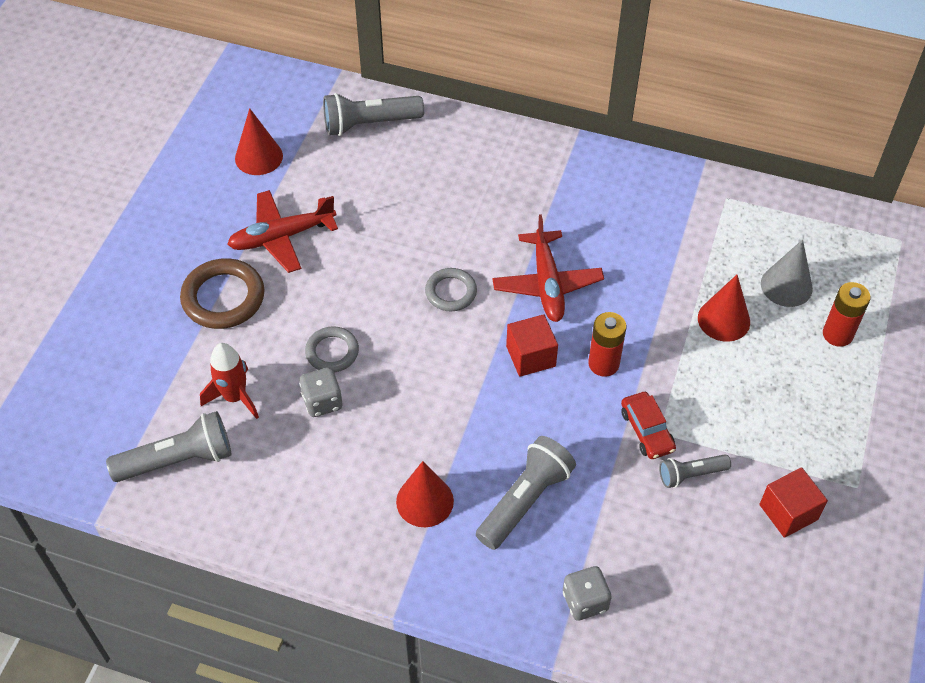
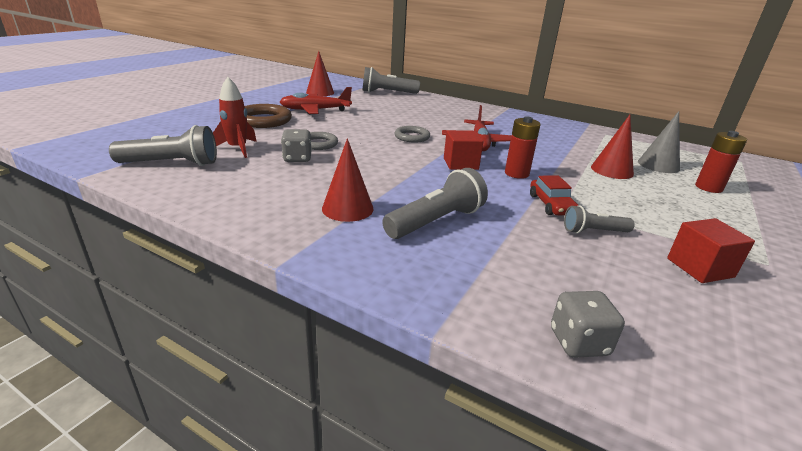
camera: 10 degrees right, 25 degrees down
(585, 601) = (481, 290): grey dice -> grey dice (579, 342)

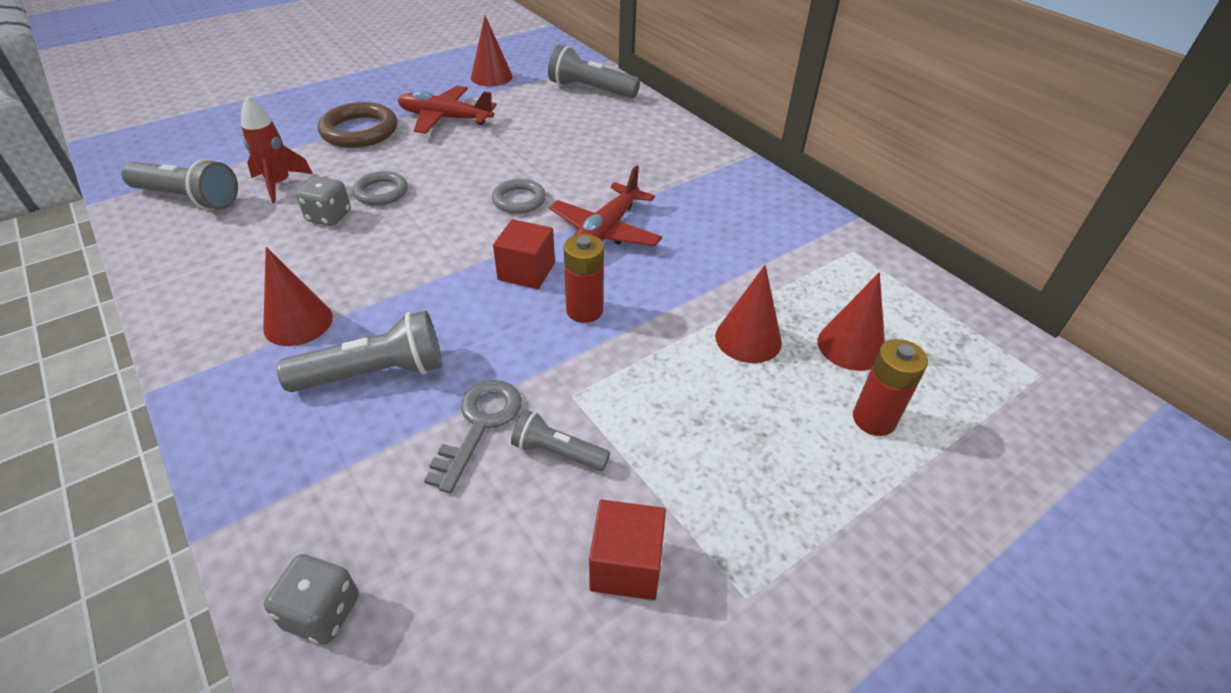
camera: 25 degrees right, 15 degrees up
(534, 230) = (480, 425): none -> grey key
(551, 205) = (560, 385): red car -> none
(658, 165) = (851, 346): grey cone -> red cone

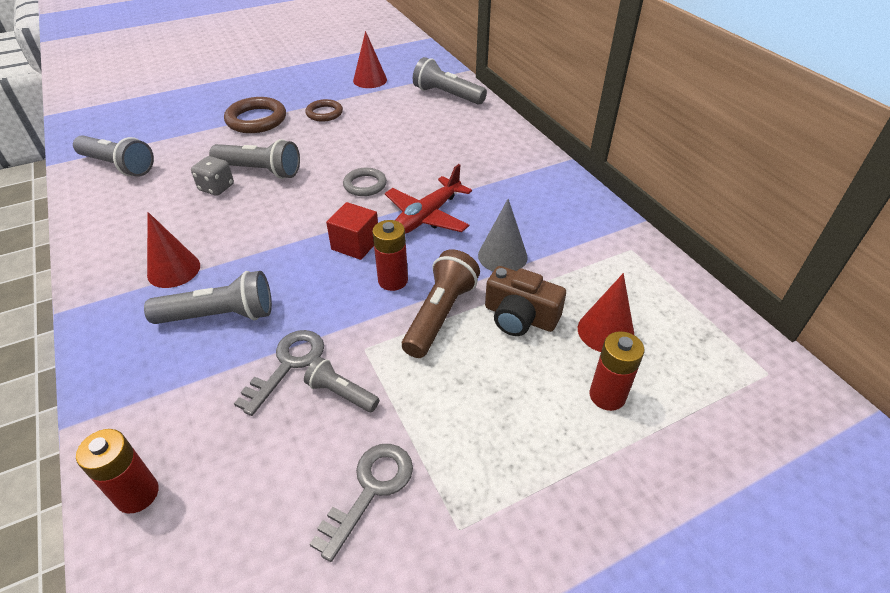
camera: 10 degrees right, 0 degrees up
(279, 184) = (186, 159): red rocket -> none
(322, 612) = (137, 494): grey dice -> red battery
(381, 192) = (260, 171): grey ring -> grey flashlight
(445, 118) = (324, 113): red plane -> brown ring
(626, 565) = (370, 490): red cube -> grey key
(653, 345) = (440, 314): none -> brown flashlight
(708, 270) = (502, 256): none -> grey cone
(748, 339) = (520, 317): red cone -> brown camera

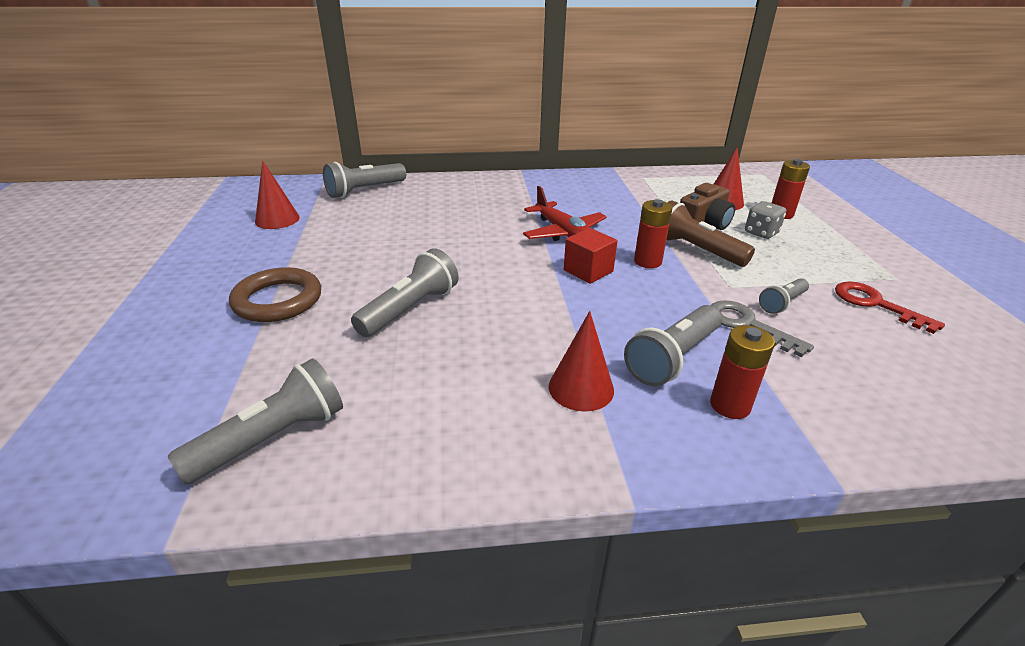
camera: 70 degrees left, 10 degrees down
(137, 494) = (914, 424): red battery -> red battery (730, 405)
(216, 188) = (422, 344): grey dice -> grey dice (761, 233)
(220, 315) = (672, 358): grey flashlight -> grey flashlight turned 150 degrees counterclockwise
(324, 113) = (320, 254): brown ring -> none
(365, 185) = (492, 252): grey ring -> none
(370, 490) = (875, 304): grey key -> red key
(502, 256) = (633, 215): grey cone -> none

